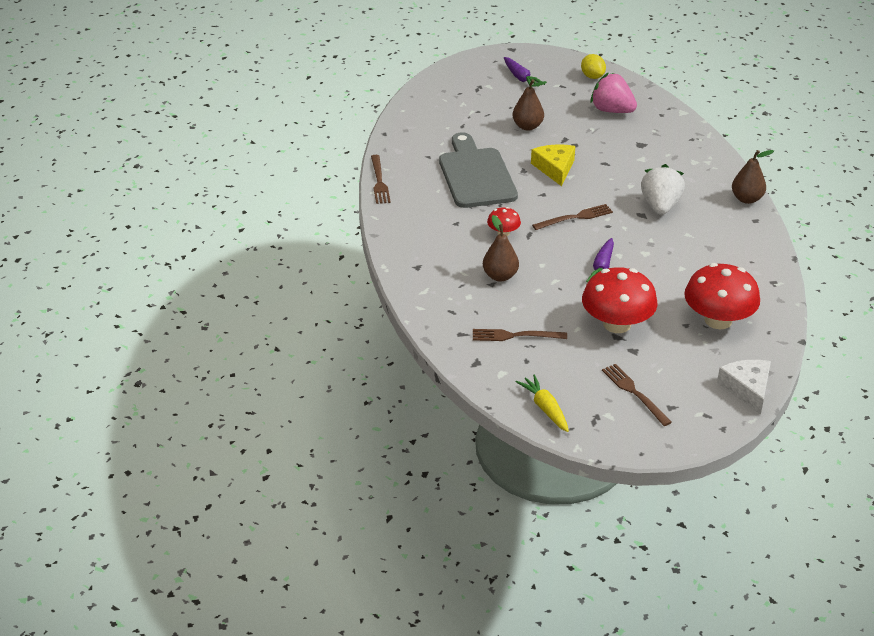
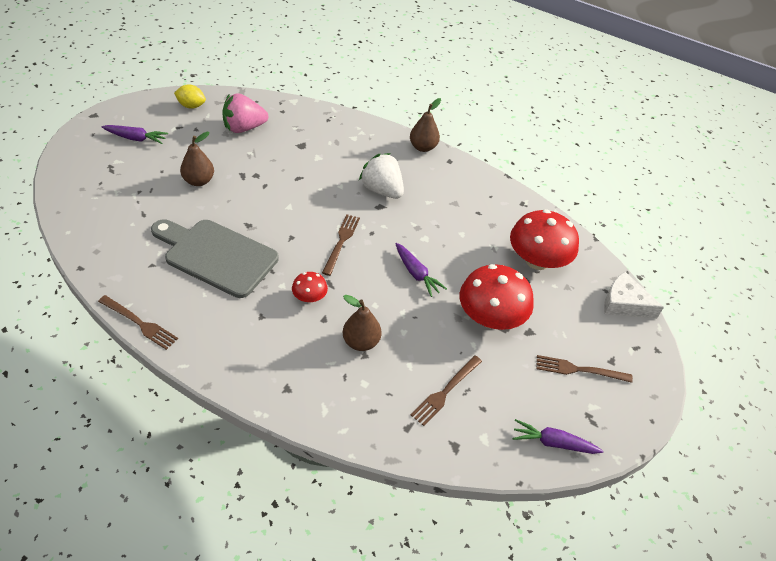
camera: 55 degrees left, 10 degrees up
(545, 408) = (553, 443): yellow carrot -> purple carrot
(555, 168) = (269, 207): yellow cheese -> none

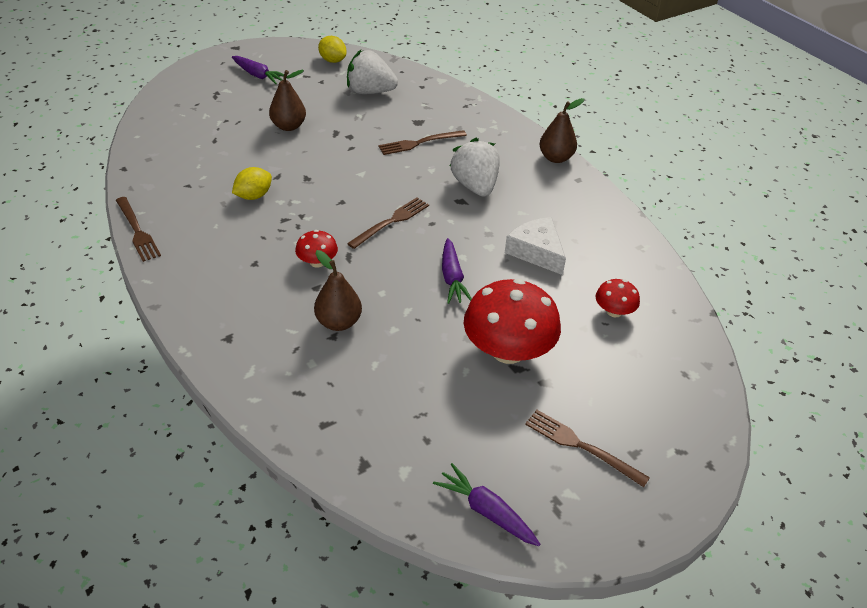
camera: 30 degrees right, 5 degrees down
(216, 256) = (254, 196): grey cutting board -> yellow lemon
(244, 128) = (370, 92): pink strawberry -> white strawberry
(445, 391) = (395, 405): brown fork -> brown fork (419, 143)
(537, 260) = (614, 311): red mushroom -> red mushroom, size x0.49
(624, 303) = (700, 396): white cheese -> white cheese (536, 251)

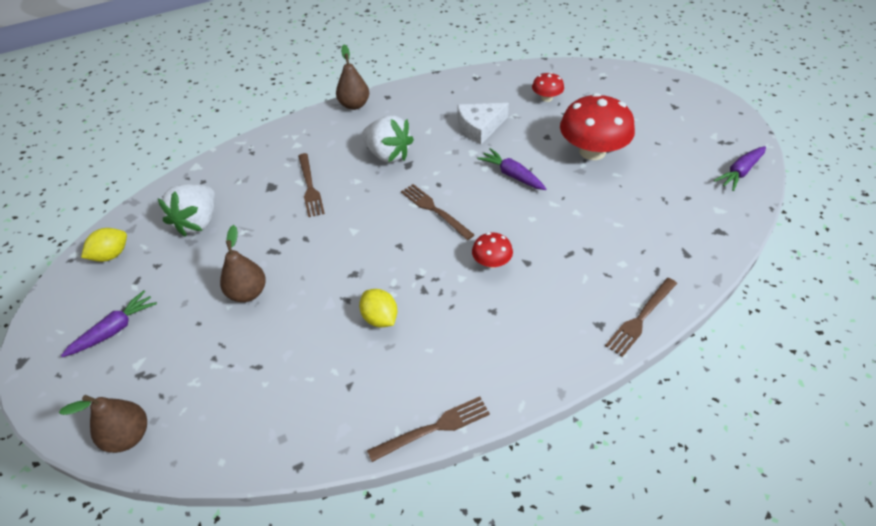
camera: 80 degrees left, 5 degrees up
(338, 322) = (572, 246): brown pear -> brown pear (128, 436)
(452, 278) = (512, 175): purple carrot -> purple carrot turned 135 degrees counterclockwise
(475, 186) = (388, 154): white strawberry -> white strawberry turned 135 degrees counterclockwise
(581, 446) = (675, 127): brown fork -> brown fork (640, 318)

